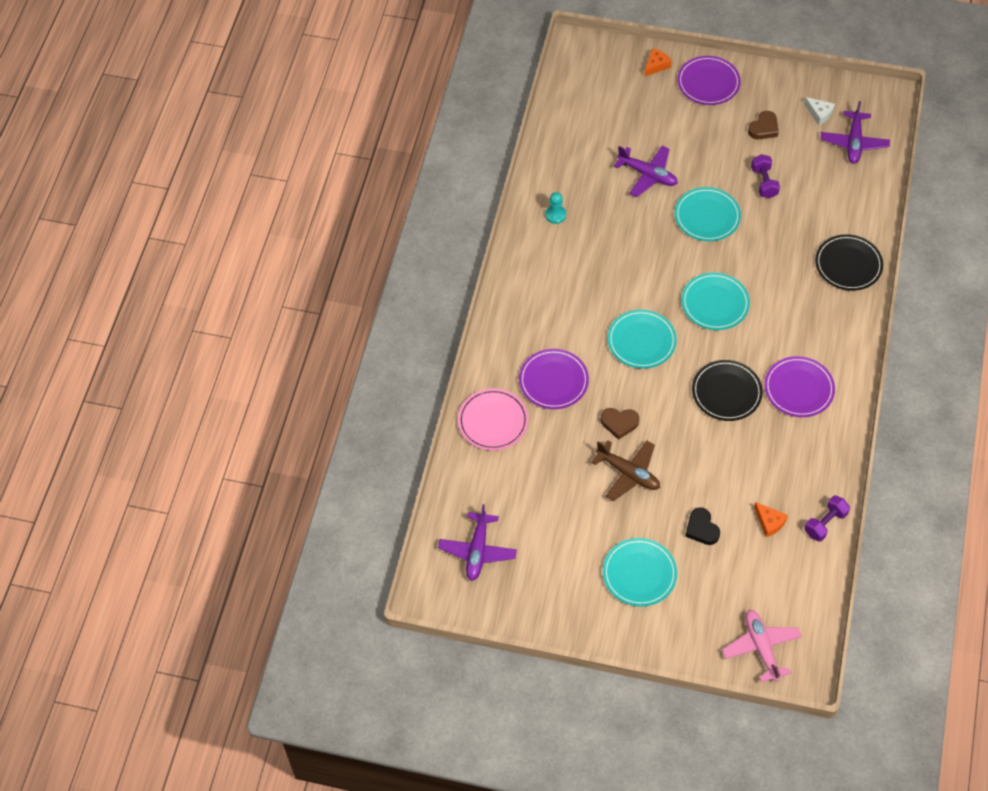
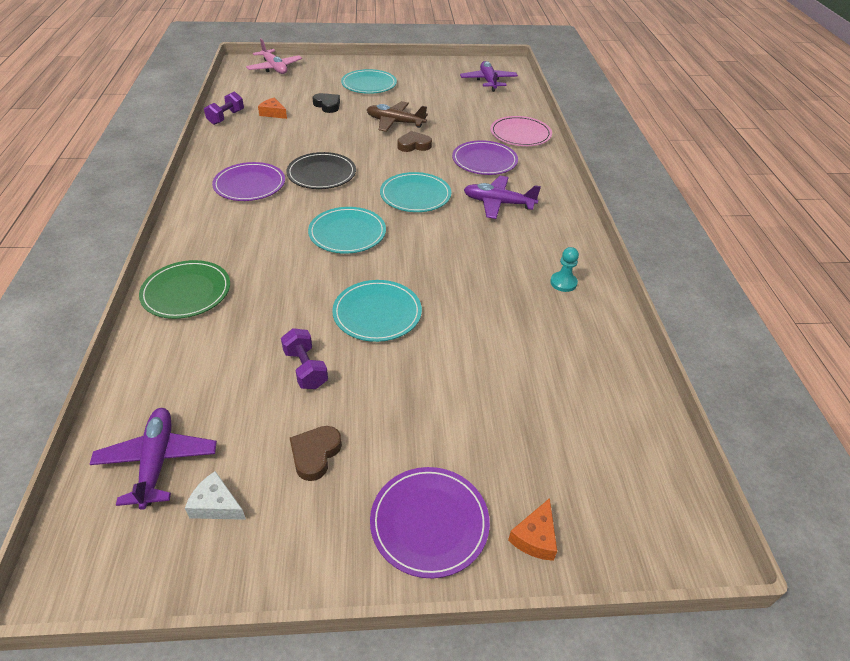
camera: 160 degrees right, 15 degrees down
(647, 175) = (473, 348): purple plane -> purple plane (498, 203)
(848, 264) = (186, 292): black plate -> green plate

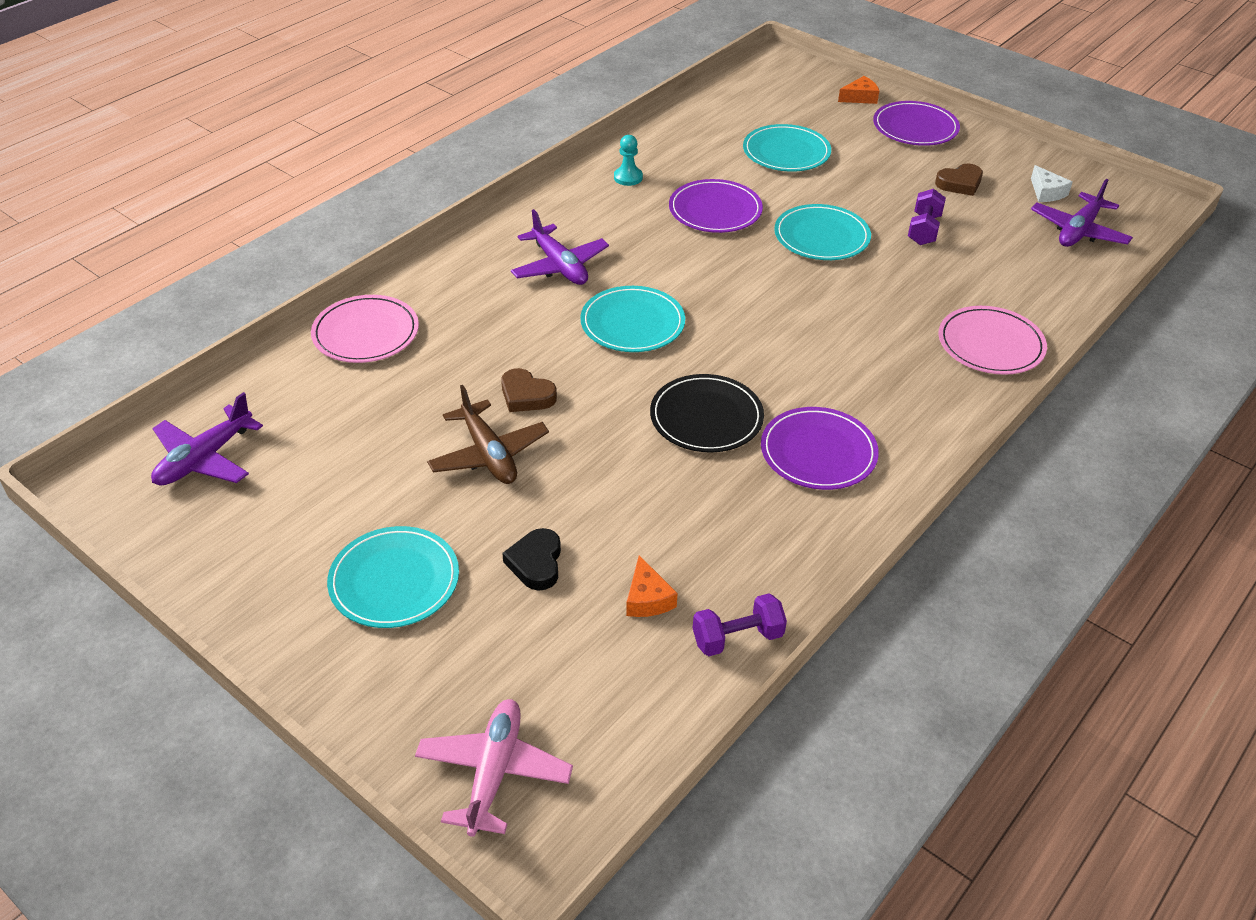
camera: 135 degrees left, 0 degrees up
(186, 292) = (990, 344): green plate -> pink plate
(347, 233) = (765, 320): turquoise plate -> turquoise plate (786, 152)
(484, 161) = (481, 322): purple plate -> purple plate (715, 210)

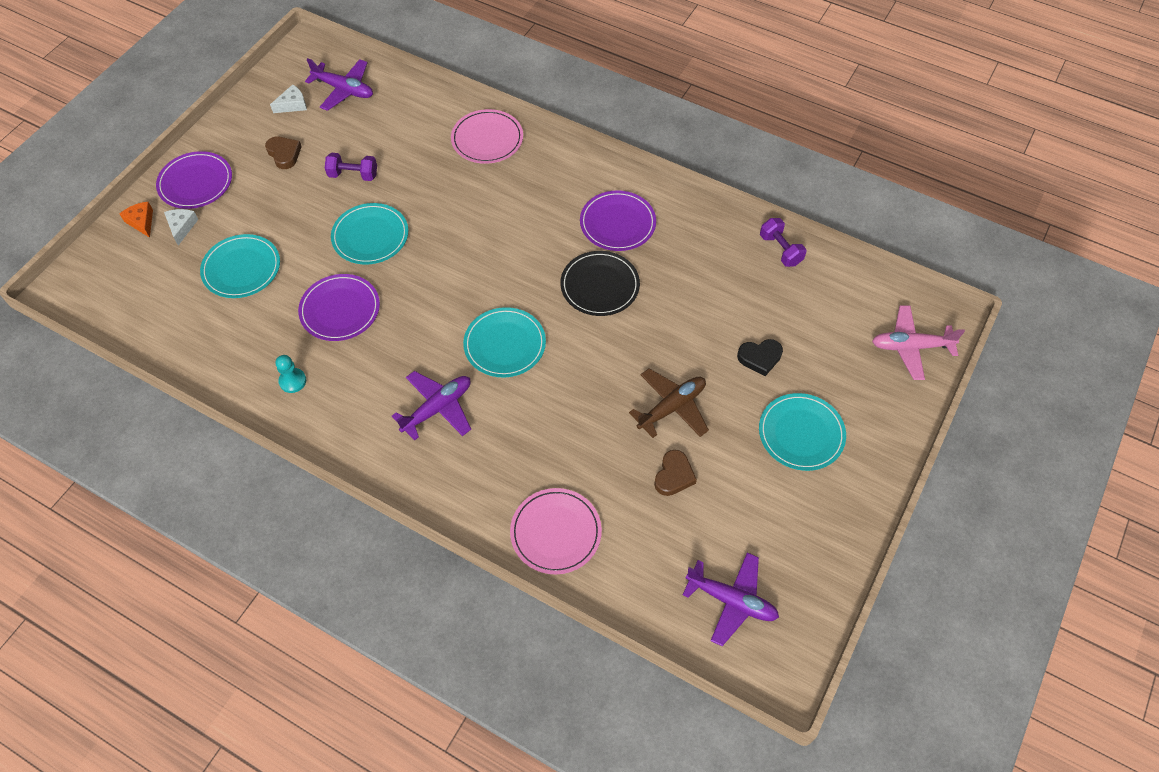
camera: 100 degrees left, 15 degrees up
(526, 395) = (604, 397): brown heart -> brown heart (674, 475)
(647, 598) = (767, 295): orange cheese -> none
(850, 119) = (181, 227): none -> white cheese

